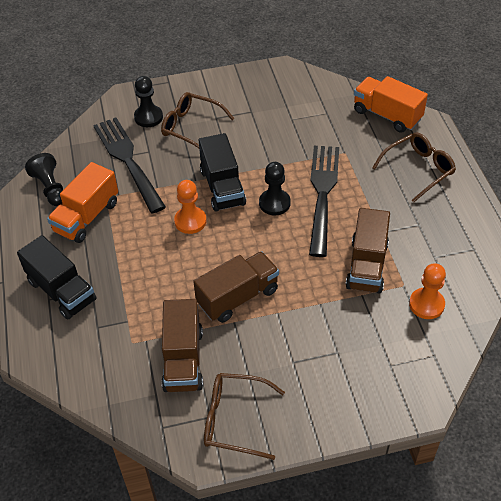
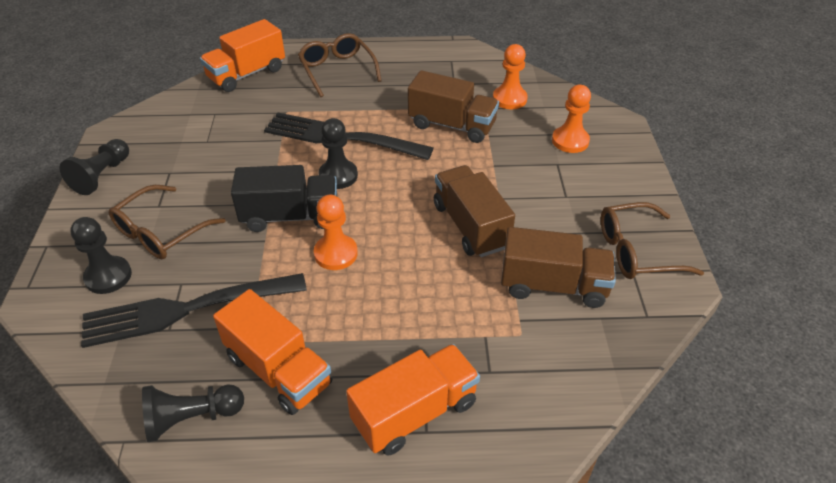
camera: 80 degrees left, 5 degrees down
(61, 291) = (415, 412): black truck -> orange truck
(234, 419) = (636, 251): brown glasses -> brown glasses turned 60 degrees clockwise
(238, 81) = (102, 176): none -> black pawn
(375, 360) = (570, 141): none -> orange pawn

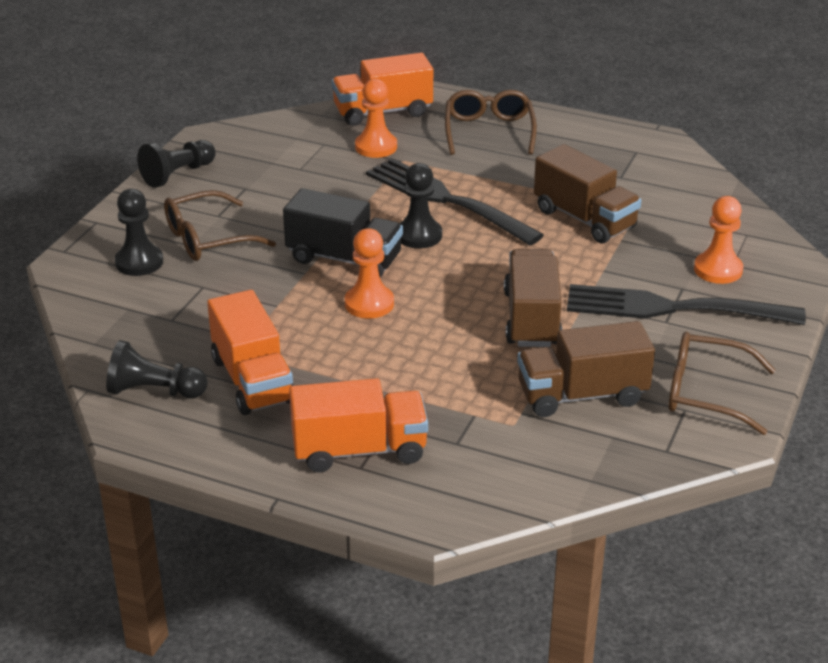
camera: 25 degrees right, 10 degrees down
(186, 309) = (196, 308): black fork -> black fork (673, 308)
(509, 99) = (677, 209): orange pawn -> orange pawn (376, 147)
(553, 286) = (582, 395): brown truck -> brown truck turned 135 degrees clockwise

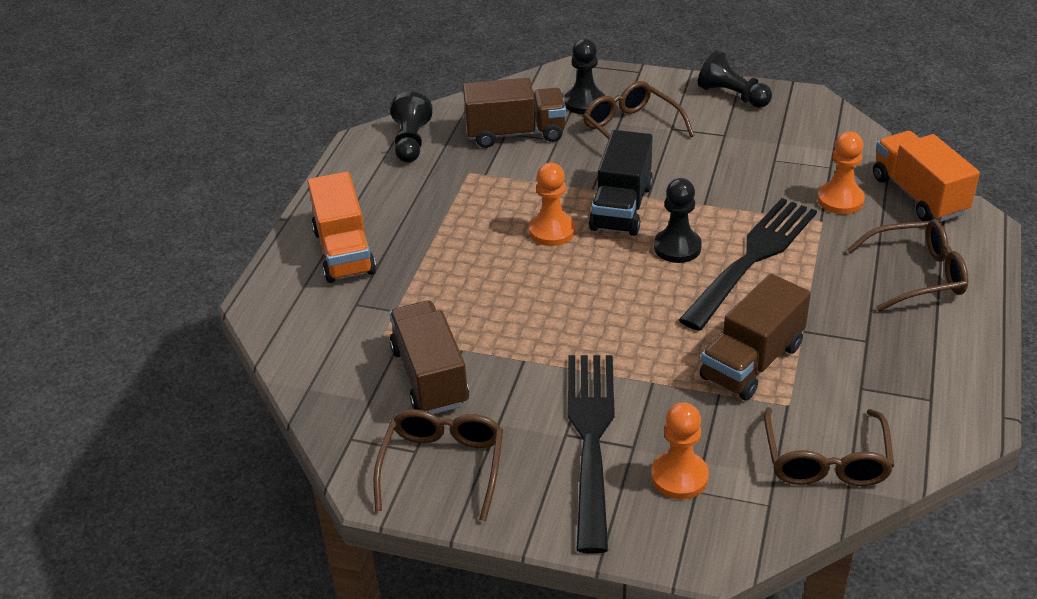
camera: 85 degrees right, 5 degrees up
(252, 380) = (430, 185): orange truck -> none
(531, 319) = (549, 335): brown truck -> brown truck (515, 133)
(700, 204) = (826, 460): none -> brown glasses

